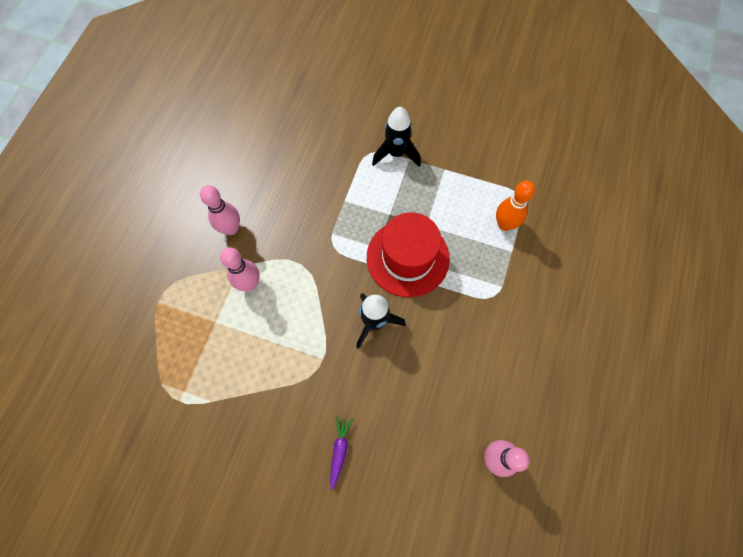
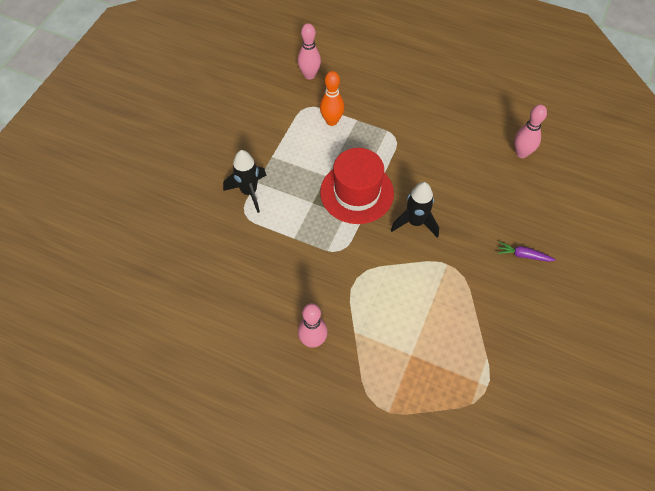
camera: 85 degrees left, 10 degrees down
(249, 283) = (373, 323): pink bowling pin -> pink bowling pin (309, 75)

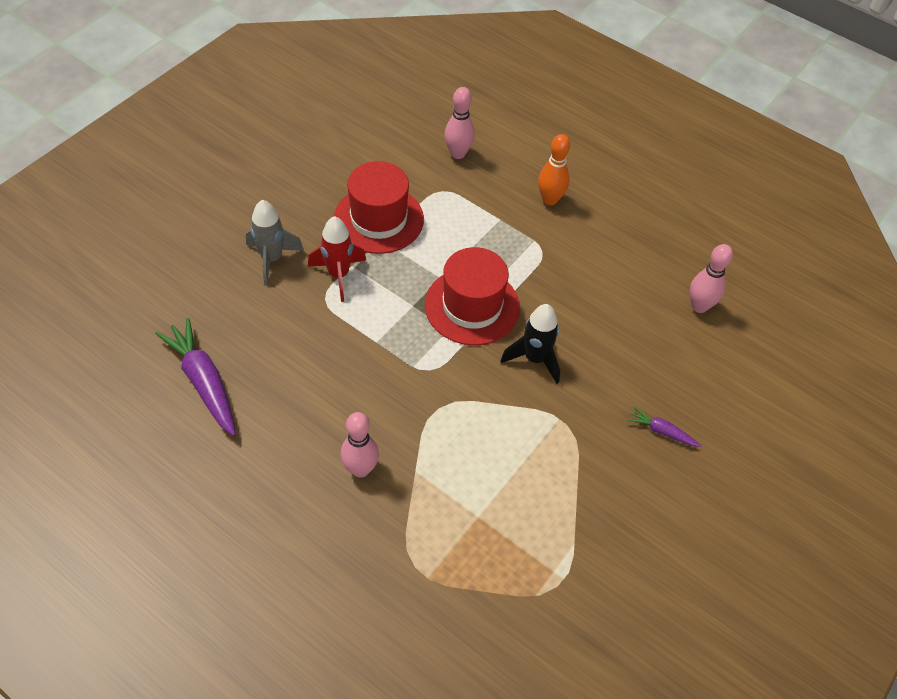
camera: 10 degrees right, 5 degrees down
(172, 302) = (203, 382): none -> purple carrot
(194, 191) = (272, 259): none -> grey rocket
(249, 192) = (338, 275): black rocket -> red rocket
(266, 140) = (378, 219): none -> red hat
(331, 121) = (468, 214): orange bowling pin -> orange bowling pin (550, 199)

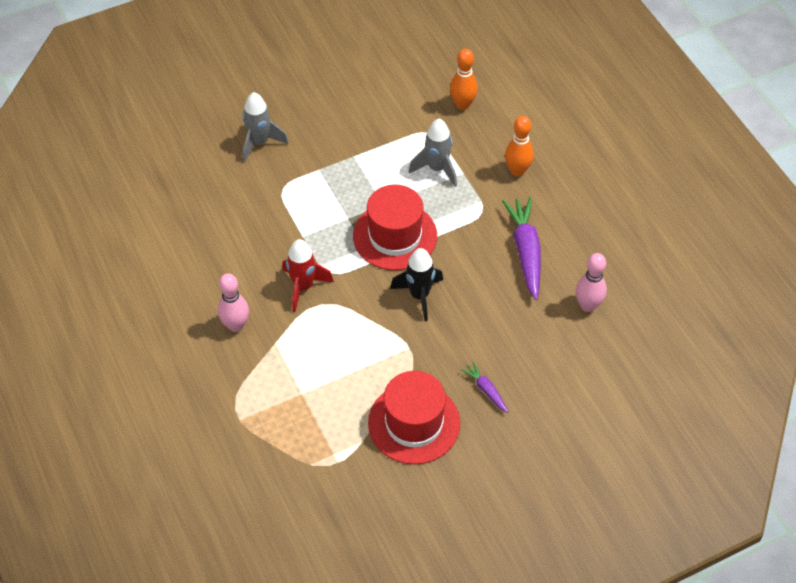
camera: 30 degrees right, 0 degrees up
(203, 382) = (159, 219): purple carrot -> purple carrot (525, 251)
(338, 275) = (304, 173): red rocket -> red rocket (303, 287)
(378, 219) = (362, 139): red hat -> red hat (414, 423)
(458, 153) = (462, 105): pink bowling pin -> orange bowling pin
(472, 223) = (437, 168): none -> grey rocket

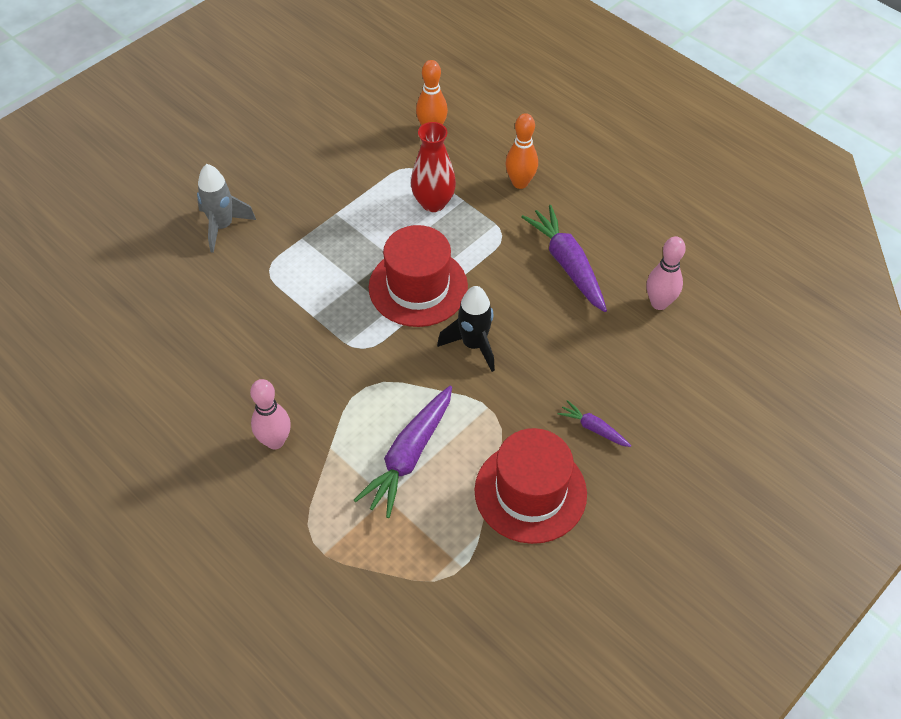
camera: 20 degrees left, 0 degrees up
(303, 287) = (337, 373): red rocket -> none
(332, 367) = (409, 456): none -> purple carrot
(437, 168) = (433, 203): grey rocket -> red vase

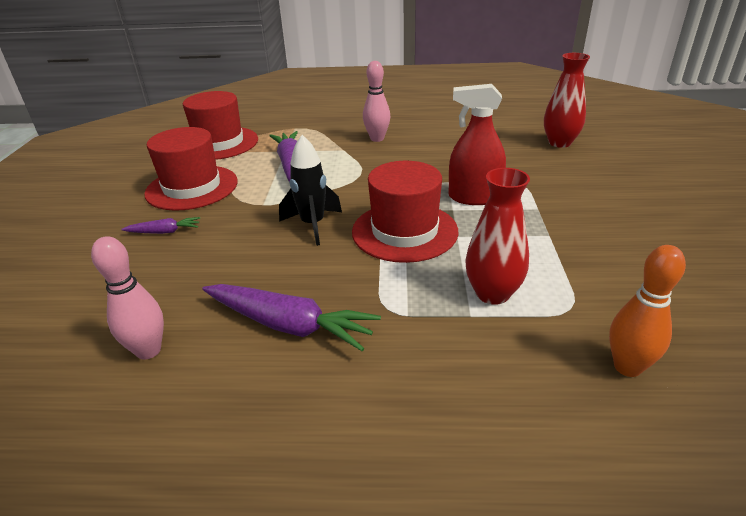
camera: 140 degrees right, 20 degrees down
(145, 291) = (559, 143): none -> red vase
(222, 226) = (596, 184): grey rocket -> none
(323, 282) = (474, 197): none -> red spray bottle
(438, 585) = (219, 143): none -> red hat
(520, 183) = (441, 377): orange bowling pin -> none

